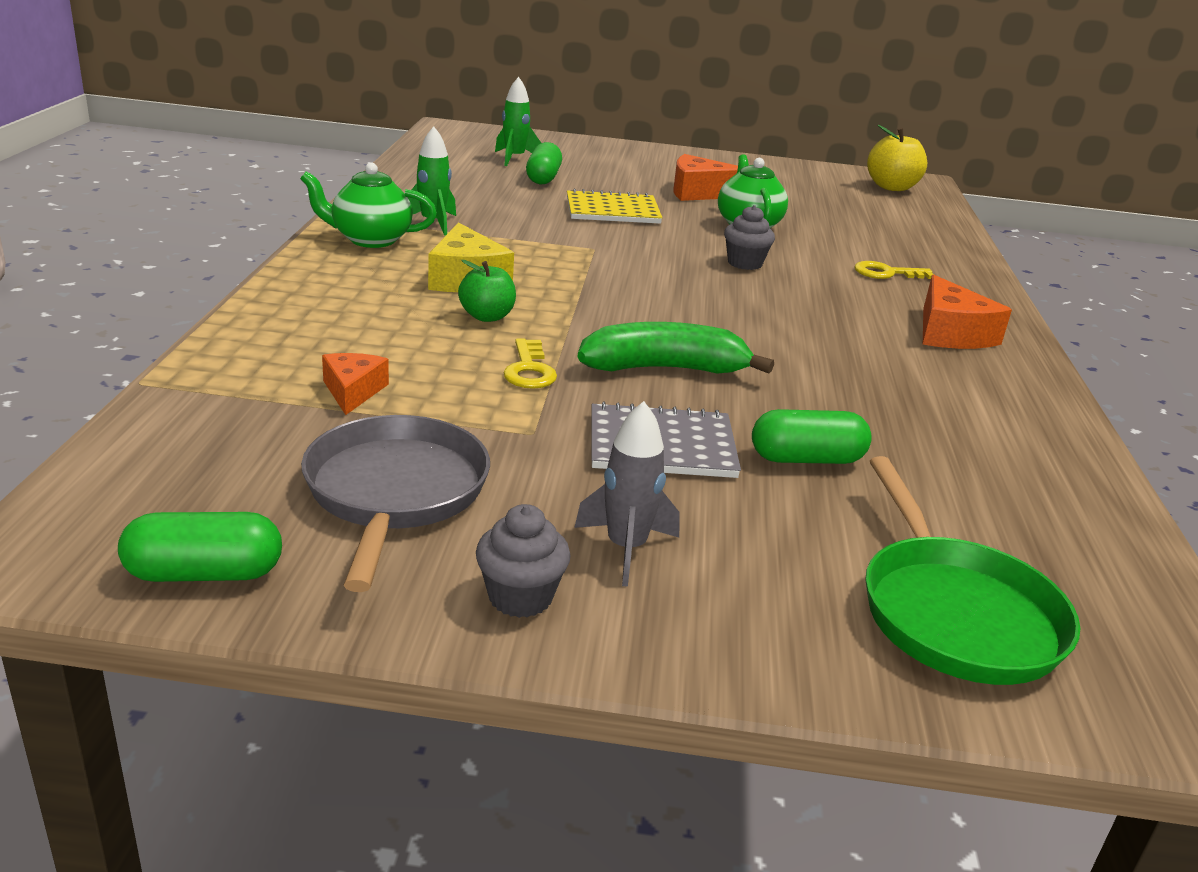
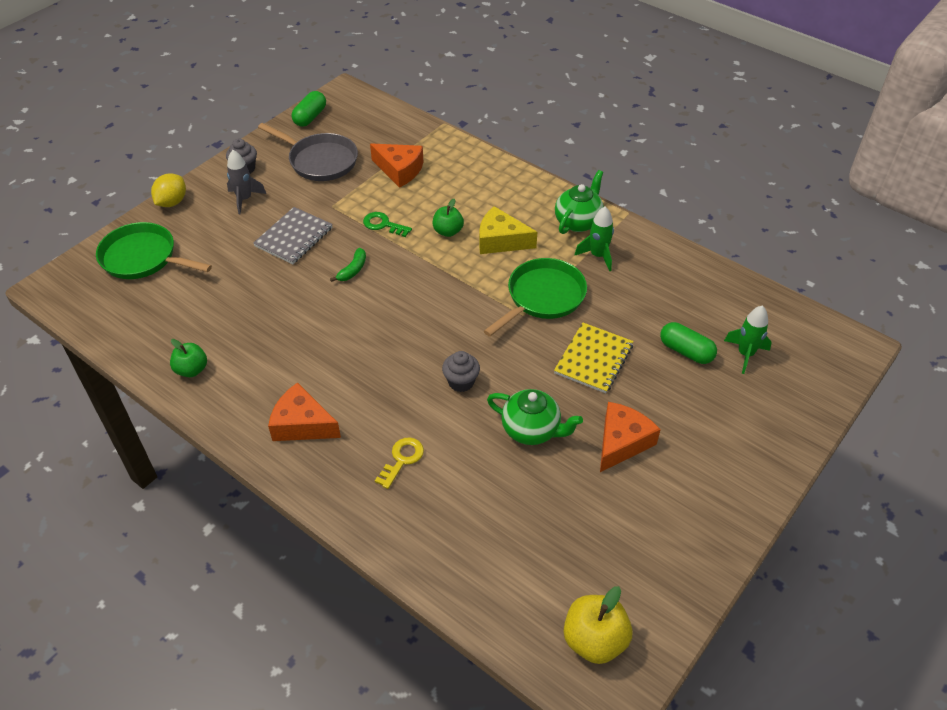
camera: 125 degrees right, 20 degrees up
(353, 391) = (400, 170): orange cheese -> orange cheese, size x1.61
(529, 370) = (383, 224): yellow key -> green key
(550, 242) = (542, 297): none -> green pan
(664, 368) = (353, 270): green banana -> green banana, size x0.52
(760, 665) = (172, 202): none -> yellow lemon
(806, 459) = (248, 275): green capsule -> none
(1033, 438) = (192, 370): none -> green apple

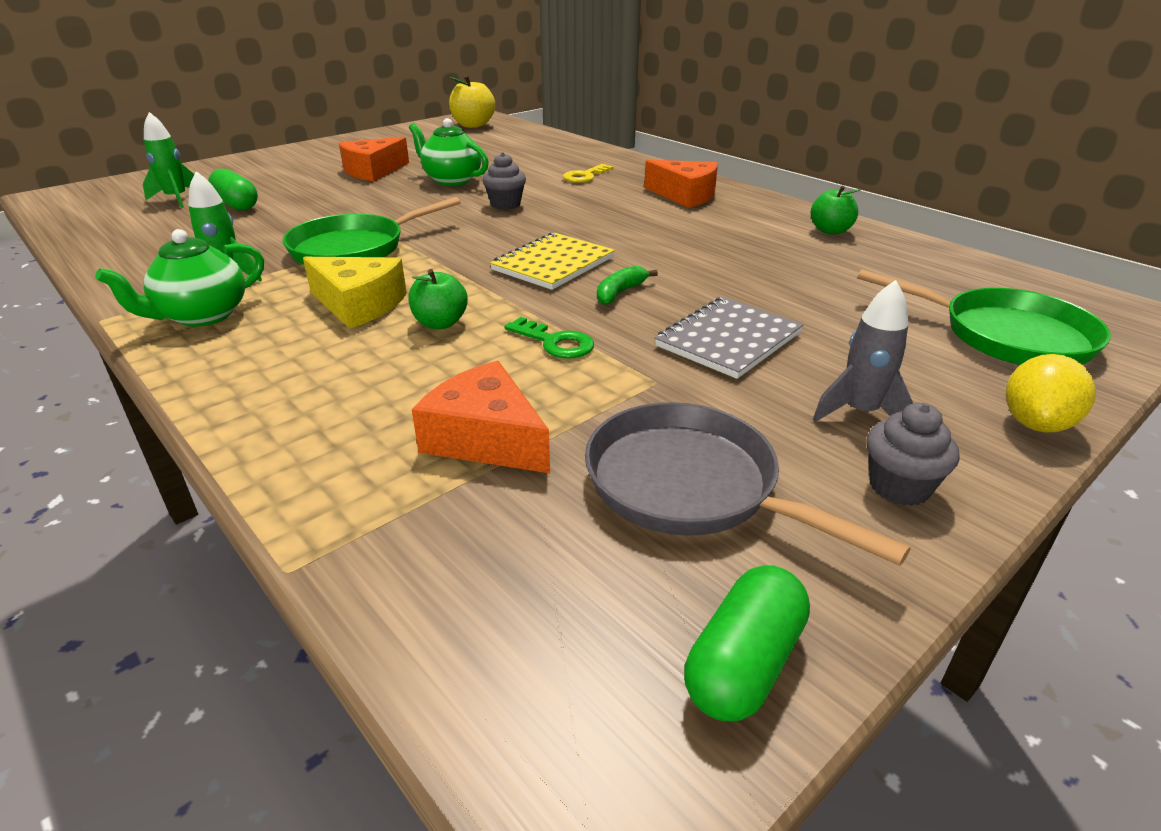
camera: 170 degrees left, 15 degrees down
(593, 359) = (345, 207): yellow notebook -> yellow notebook (553, 264)

